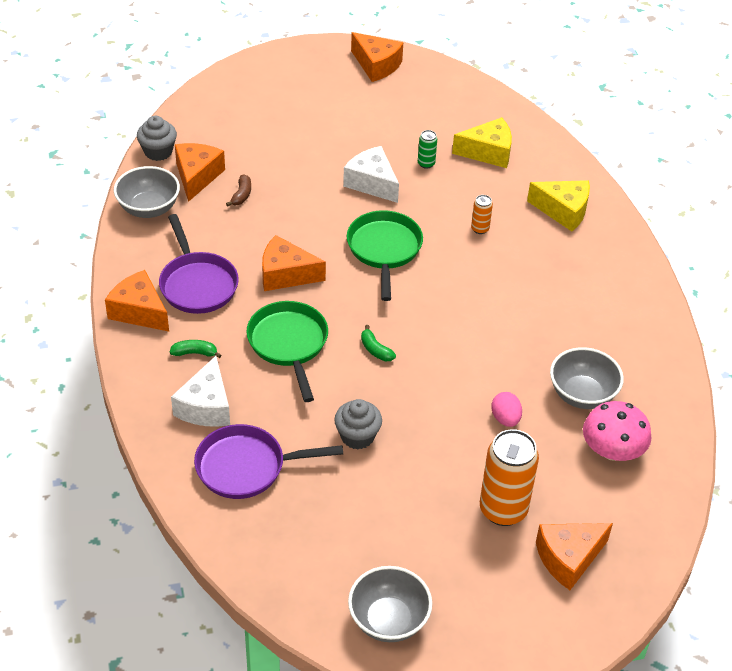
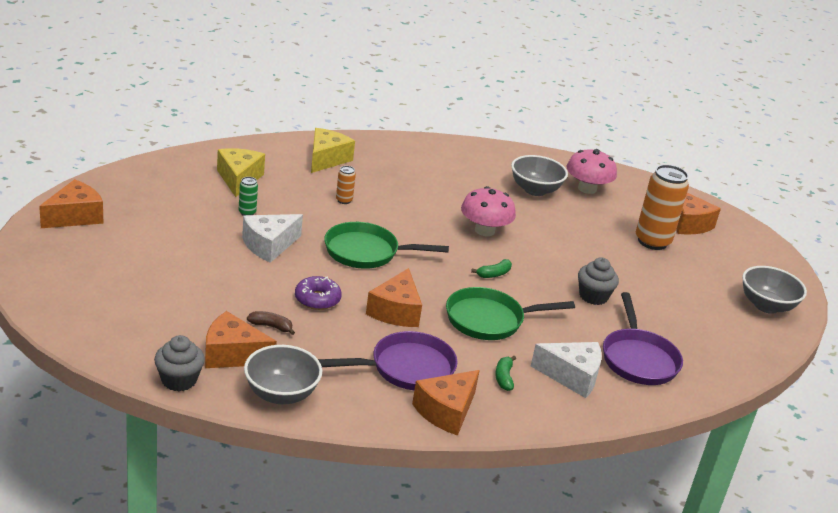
camera: 90 degrees left, 15 degrees down
(291, 221) = (317, 299): none -> purple donut
(464, 344) = (484, 230): none -> pink mushroom
(505, 419) = (563, 225): pink egg -> none

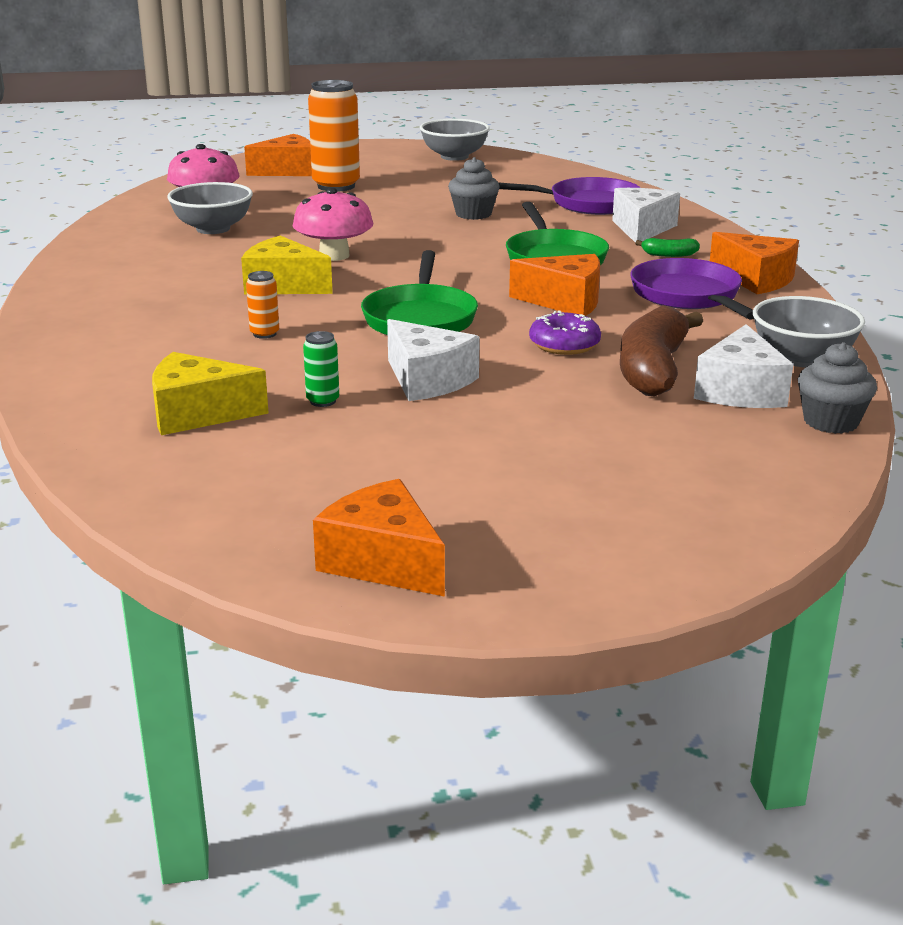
camera: 85 degrees left, 5 degrees down
(232, 354) = (740, 391): orange cheese -> white cheese
(271, 326) = (653, 370): brown banana -> brown banana, size x2.28
(326, 159) = (116, 348): yellow cheese -> yellow cheese (283, 285)
(494, 274) = (446, 254): green banana -> none

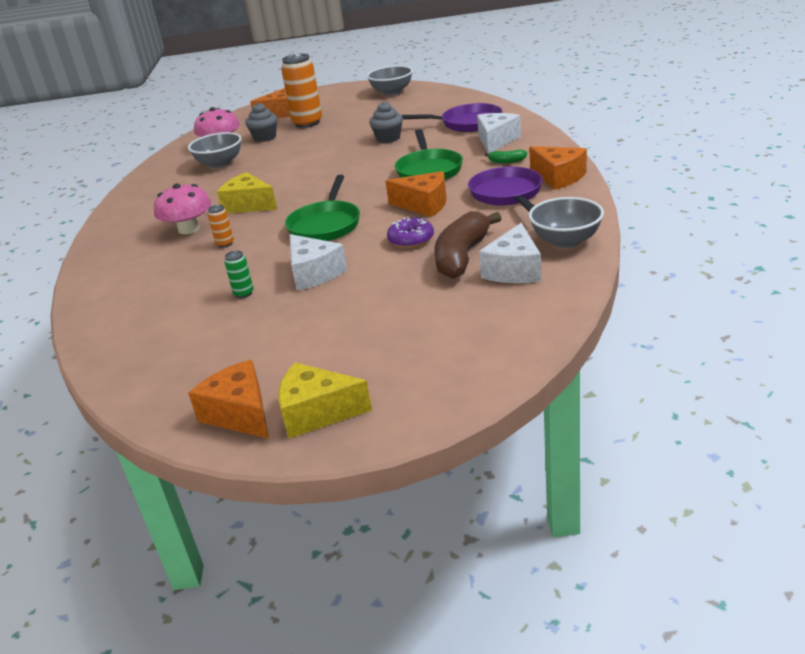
camera: 10 degrees right, 5 degrees up
(198, 414) = (165, 307): yellow cheese -> yellow cheese (317, 413)
(334, 255) = (288, 179): pink mushroom -> pink mushroom (189, 229)
(830, 422) = (566, 291): grey cupcake -> grey cupcake (265, 137)

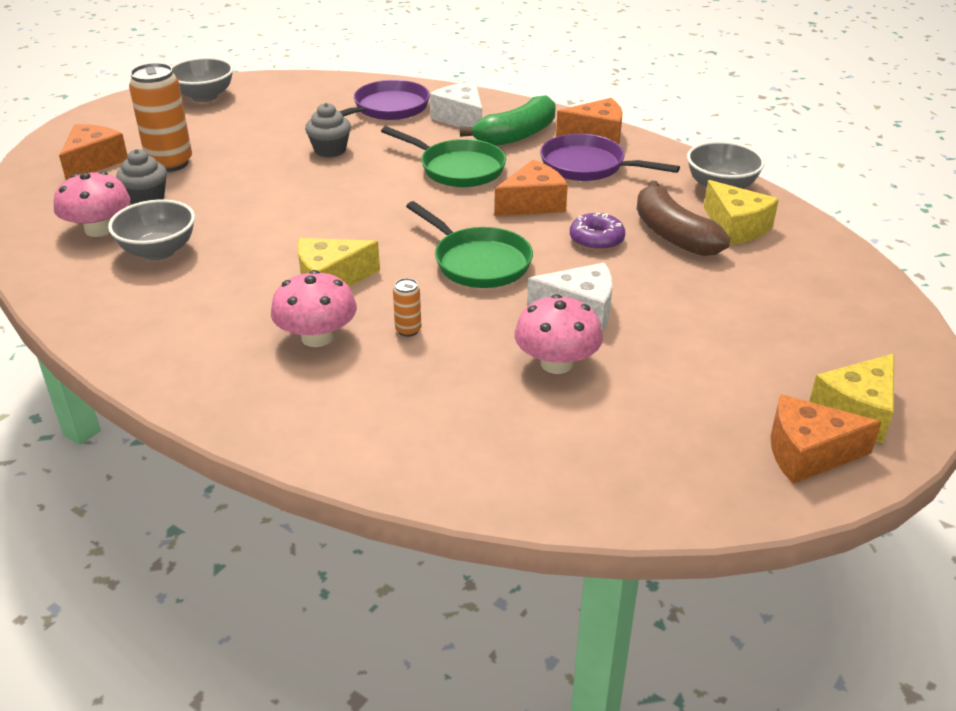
camera: 55 degrees left, 5 degrees up
(244, 293) = (556, 363): green can -> pink mushroom
(506, 161) = (517, 135): green banana -> green banana, size x2.28
(514, 270) = (736, 227): white cheese -> yellow cheese

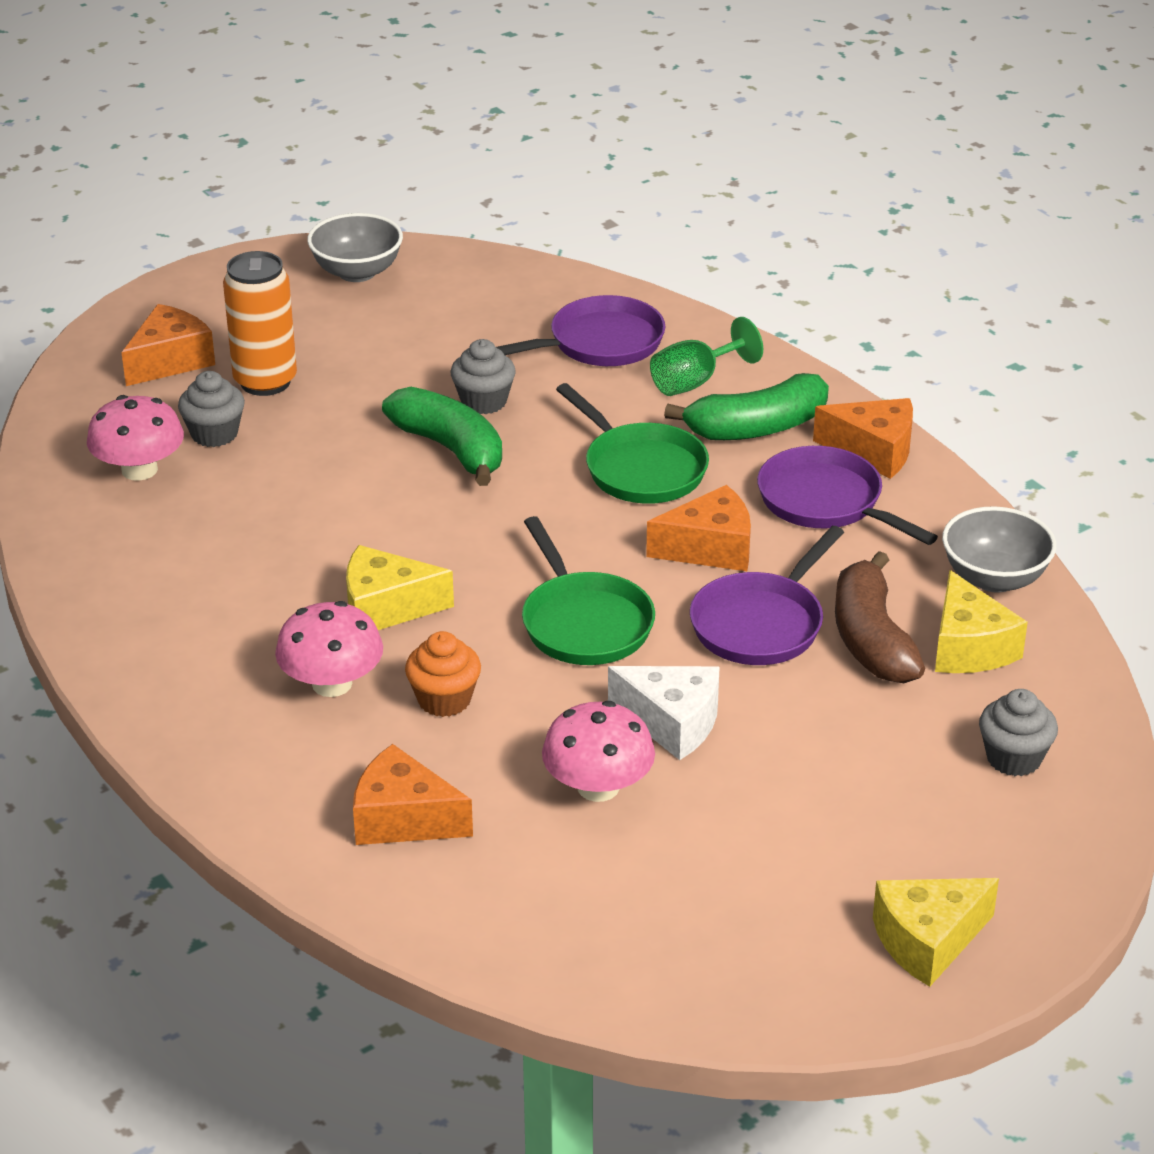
camera: 20 degrees right, 0 degrees up
(158, 251) = (198, 518): grey bowl -> none
(323, 179) = (450, 449): none -> green banana
(408, 330) = (444, 699): orange can -> orange cupcake
(461, 118) = (695, 382): white cheese -> green goblet
(596, 240) = (761, 624): purple donut -> purple pan
(808, 453) = (826, 975): orange cheese -> orange cheese (403, 819)
(815, 284) = (1013, 758): none -> grey cupcake

